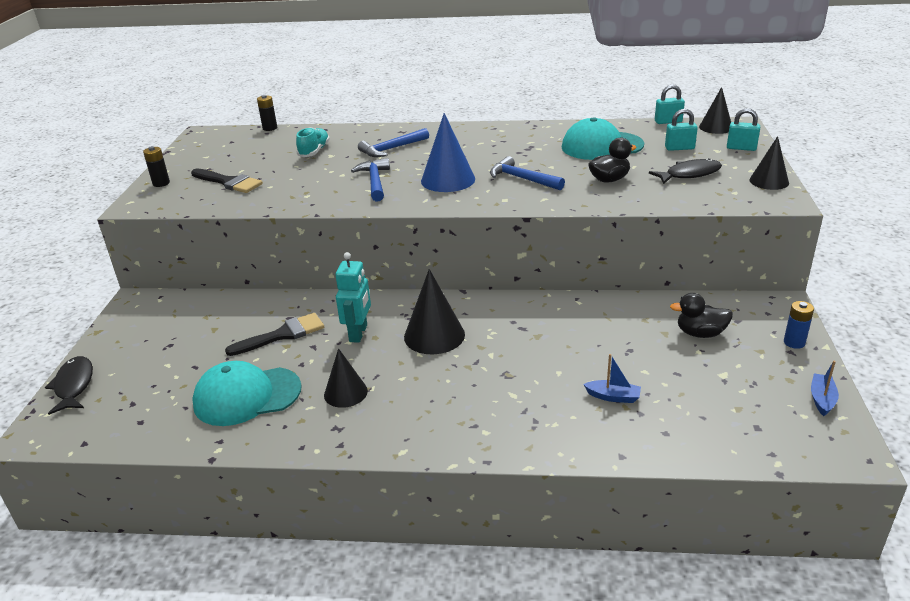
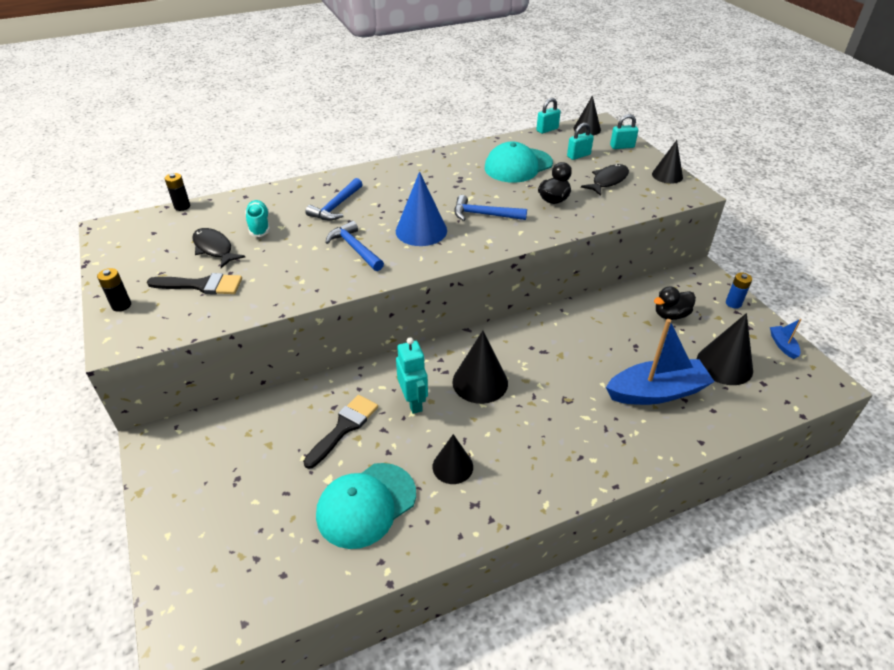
camera: 30 degrees left, 10 degrees up
(74, 385) = (171, 564): black fish -> black fish (214, 248)
(613, 397) = (656, 392): blue boat -> blue boat, size x2.32
(722, 396) = (724, 365): none -> black cone

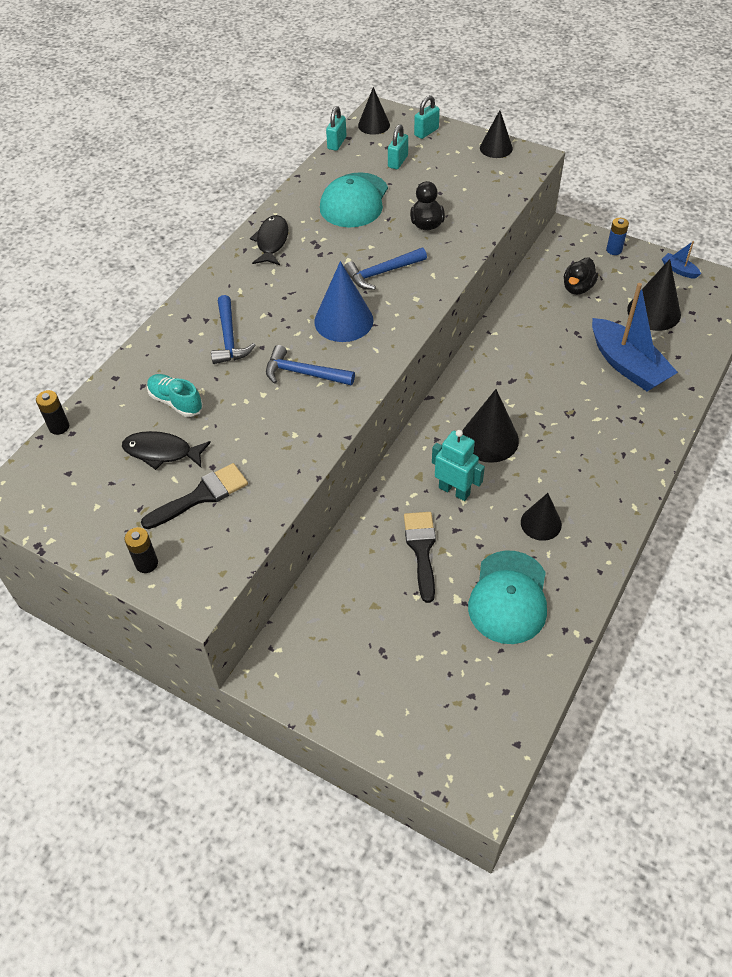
camera: 35 degrees left, 10 degrees up
(608, 181) = (452, 179): black fish -> black fish (272, 241)
(656, 392) = (627, 365): blue boat -> blue boat turned 105 degrees clockwise

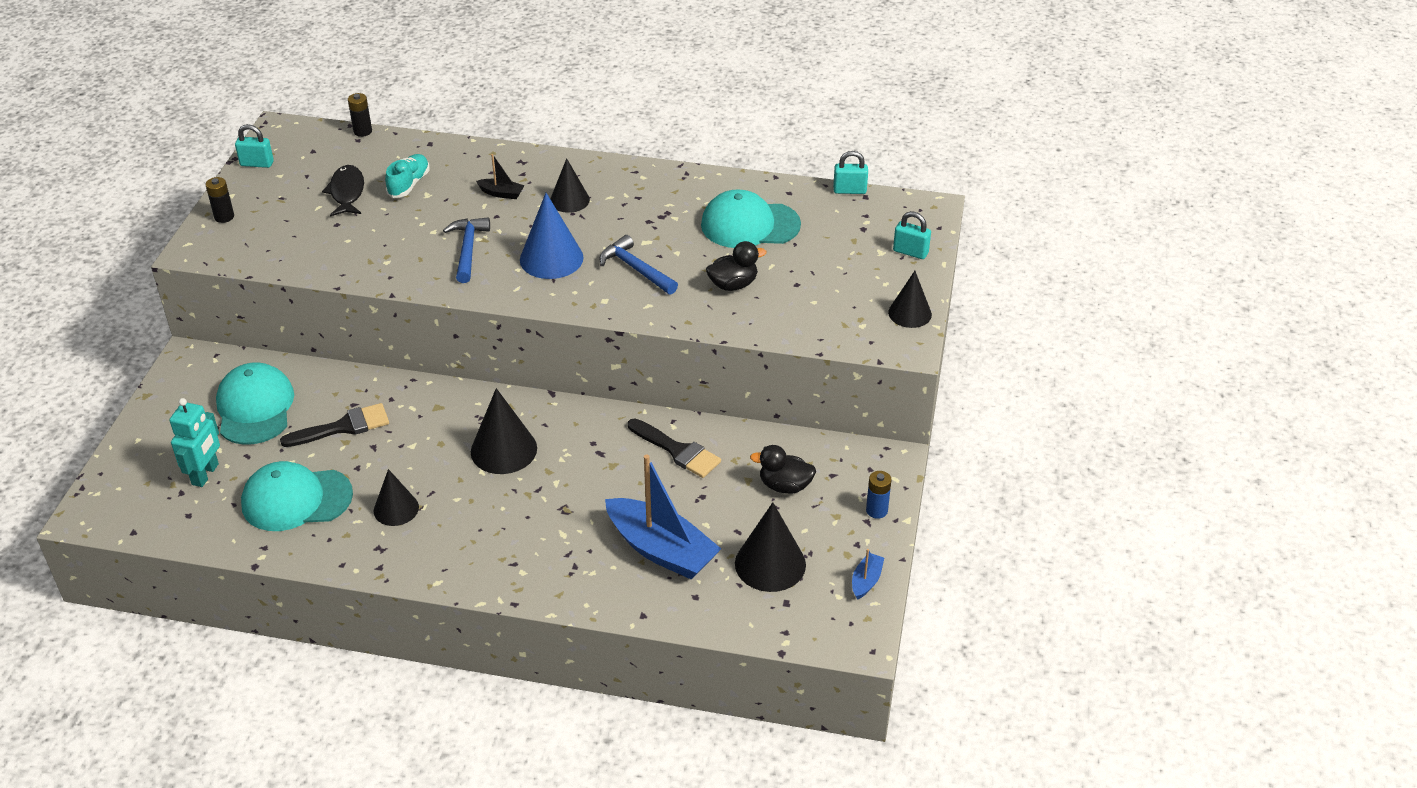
camera: 70 degrees right, 10 degrees down
(201, 495) = (302, 226): black brush -> black brush (677, 451)
(229, 338) = (501, 193): blue hammer -> black boat
(272, 241) = (655, 185): black fish -> none
(368, 619) = (255, 408): none -> turquoise cap
(374, 125) = (901, 210): black cone -> black cone (569, 200)
(398, 161) = (839, 241): turquoise padlock -> turquoise padlock (257, 163)
(454, 490) = (424, 436): turquoise robot -> turquoise robot (205, 474)
(627, 365) = (661, 550): blue boat -> blue boat turned 90 degrees counterclockwise

